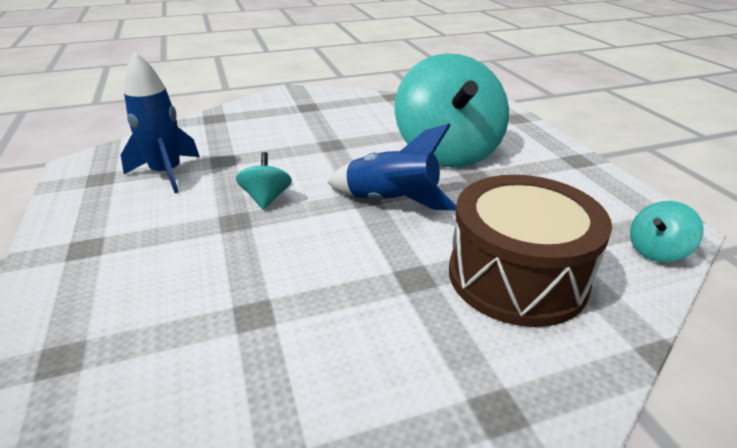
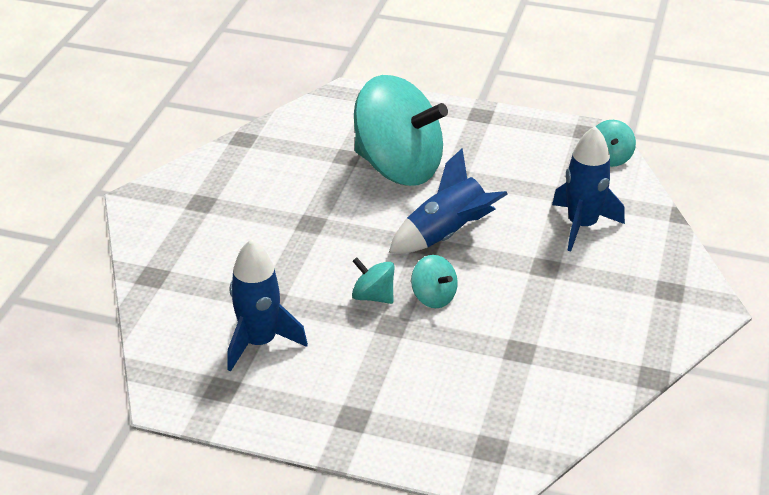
camera: 55 degrees left, 5 degrees up
(294, 228) = (433, 297): none -> turquoise spinning top
(517, 276) = (582, 225): brown drum -> blue rocket

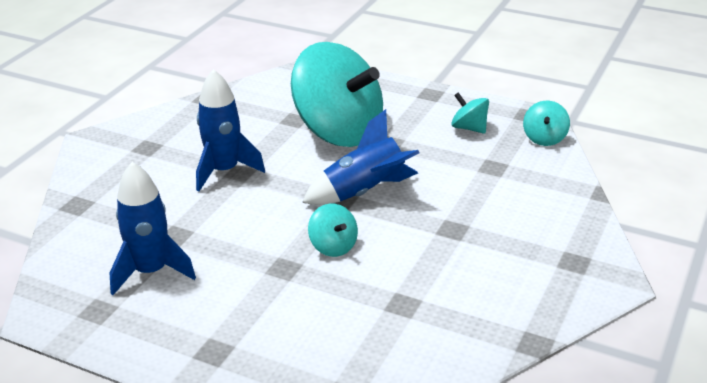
camera: 10 degrees right, 5 degrees down
(373, 296) = (275, 240): turquoise spinning top -> turquoise spinning top (469, 128)
(582, 225) = (500, 195): blue rocket -> blue rocket (224, 171)

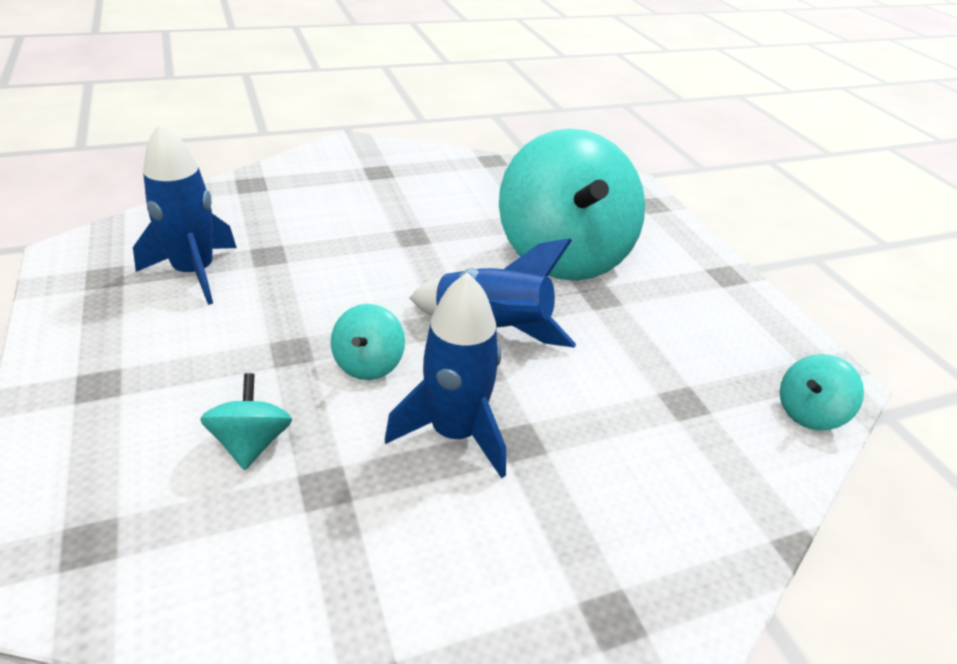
camera: 40 degrees right, 5 degrees up
(224, 171) = (401, 227): blue rocket -> blue rocket (455, 433)
(469, 128) = (719, 338): turquoise spinning top -> turquoise spinning top (251, 443)

